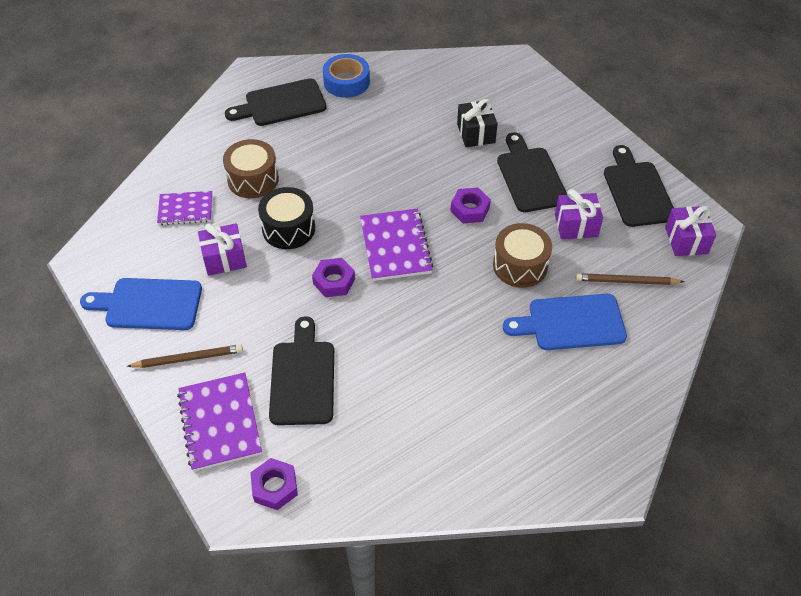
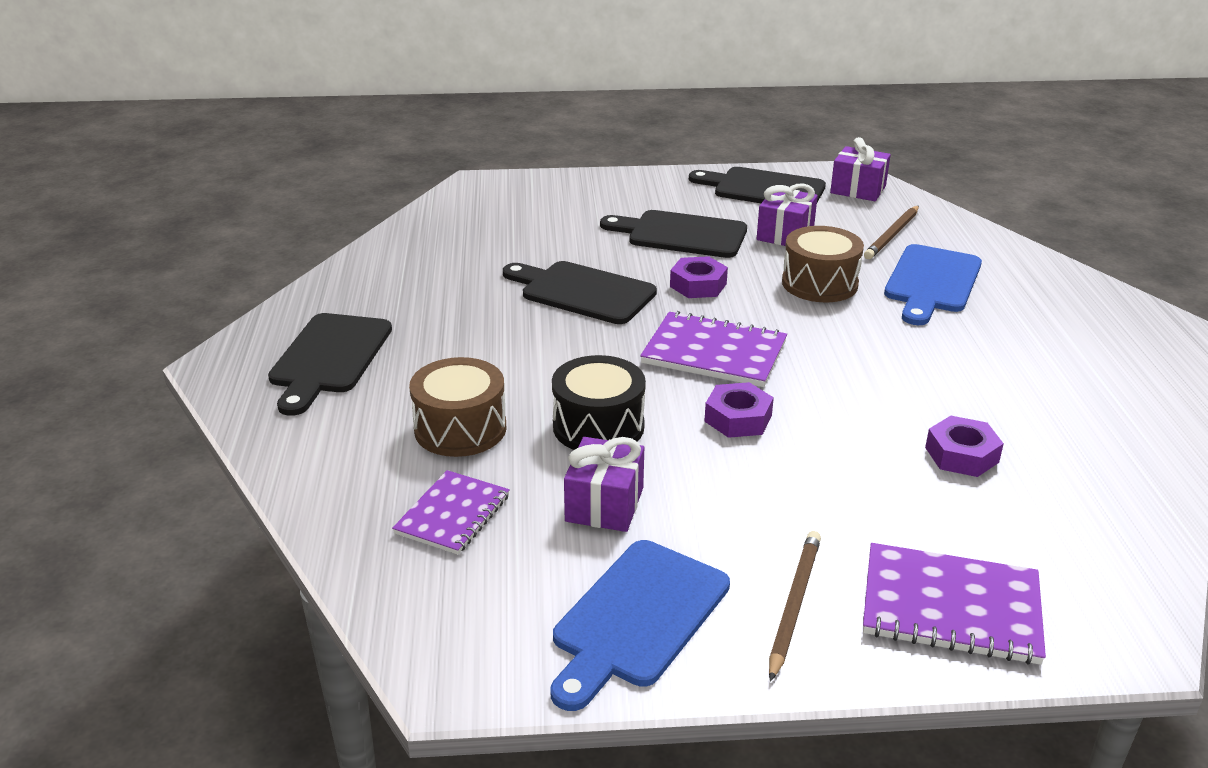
camera: 60 degrees left, 20 degrees down
(274, 487) = (1102, 585): purple nut -> purple nut (961, 455)
(302, 378) = (904, 499): black cutting board -> black cutting board (583, 292)
(346, 82) = (357, 295): blue tape -> none
(476, 133) = (571, 242): black gift -> none

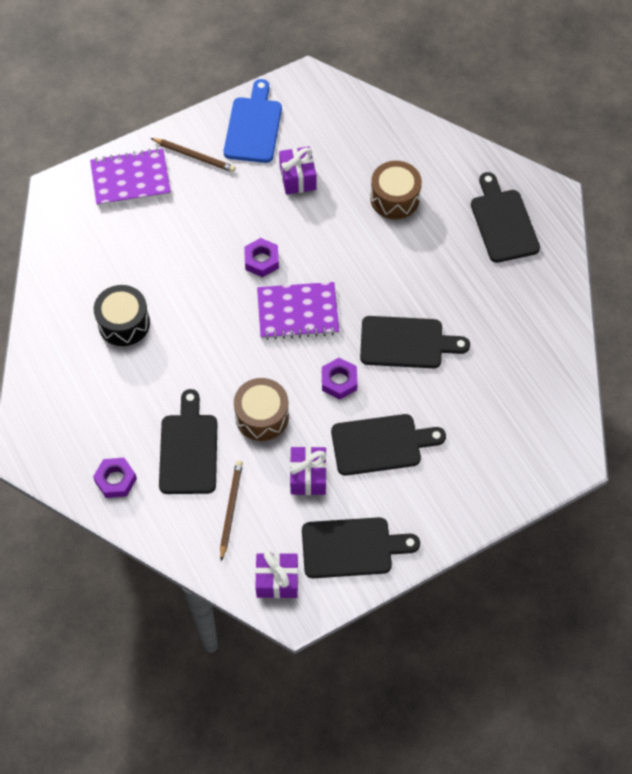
camera: 155 degrees right, 30 degrees up
(453, 514) = (360, 147): purple notebook -> none
(598, 426) = (328, 227): black drum -> black drum (124, 323)
(793, 604) = (194, 156): brown pencil -> brown pencil turned 60 degrees counterclockwise
(931, 282) = (188, 449): blue cutting board -> black cutting board
(961, 455) = (141, 277): purple nut -> purple nut (116, 480)

